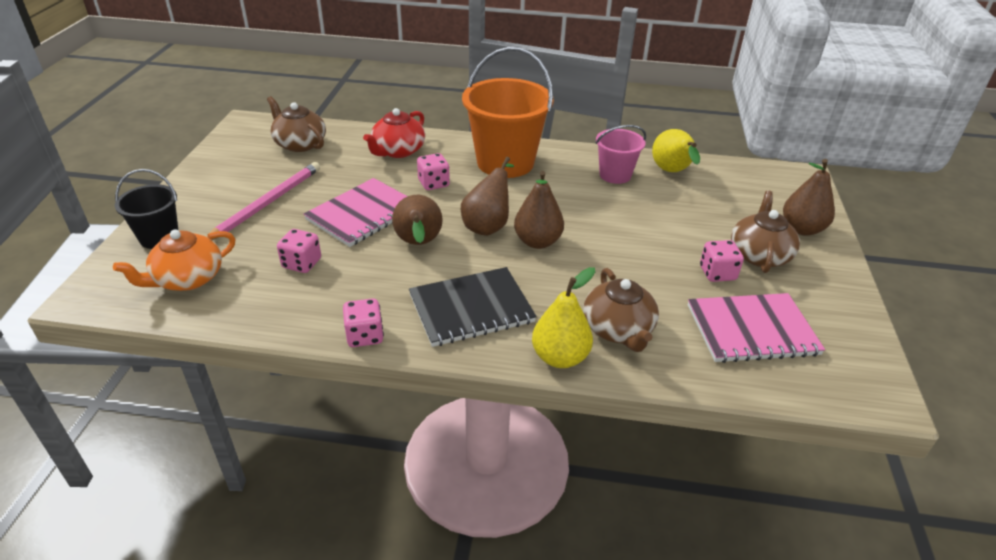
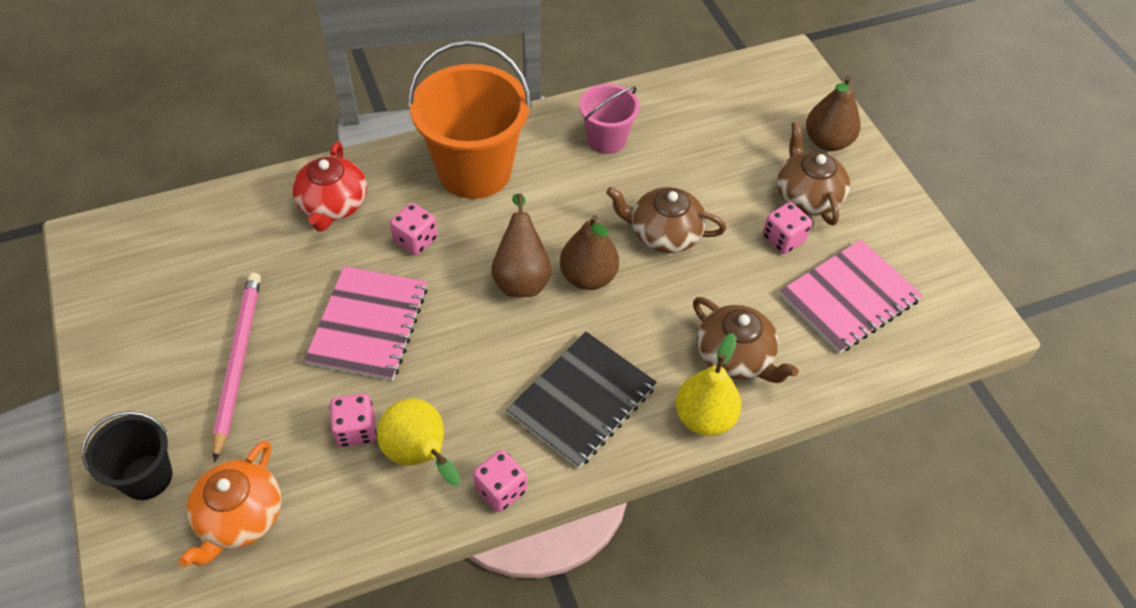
camera: 30 degrees left, 15 degrees up
(300, 144) = (196, 245): brown teapot -> brown teapot (664, 233)
(418, 244) = (465, 340): brown pear -> none
(672, 172) = (662, 109): yellow pear -> yellow pear (420, 455)

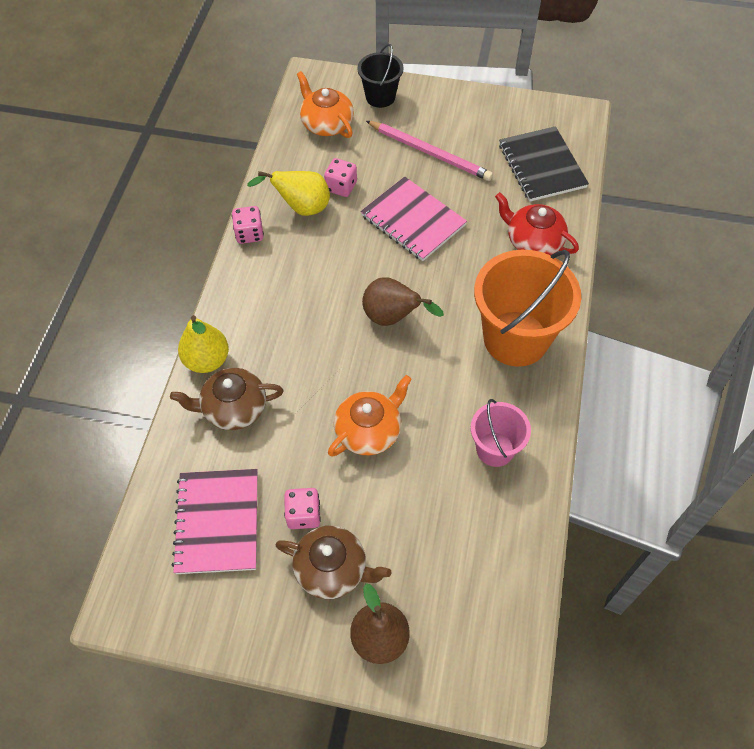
camera: 125 degrees right, 5 degrees up
(415, 240) = (468, 273): pink dice -> none
(582, 400) = (273, 301): black notebook -> black notebook (542, 166)
(588, 277) = (364, 357): brown pear -> none
(664, 233) = (369, 431): brown teapot -> orange teapot

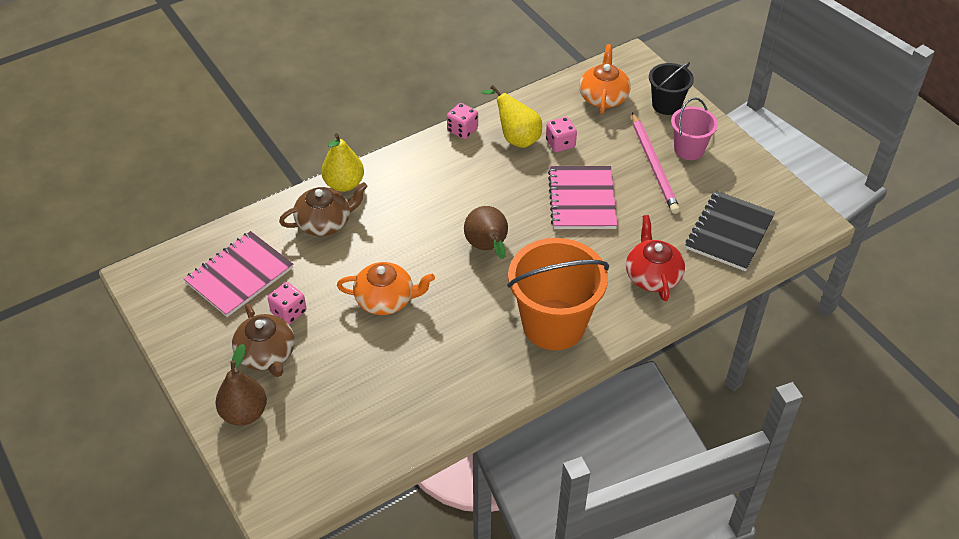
camera: 45 degrees right, 10 degrees down
(233, 408) = (325, 222): brown teapot -> brown teapot turned 120 degrees clockwise
(495, 449) = (449, 376): pink bucket -> pink bucket (689, 149)

